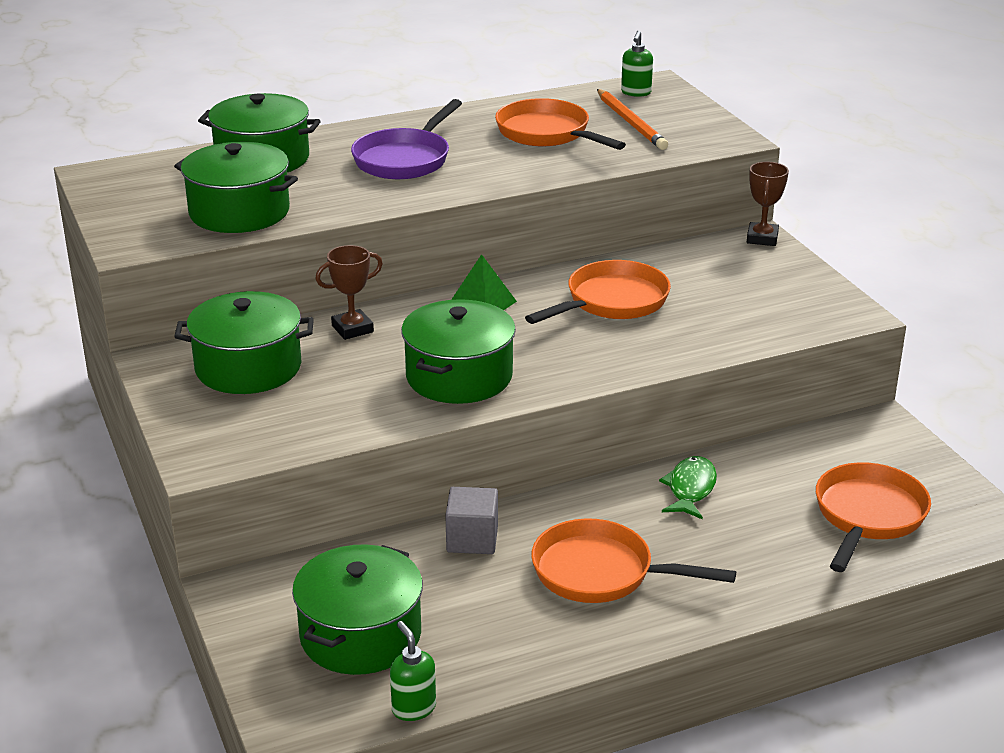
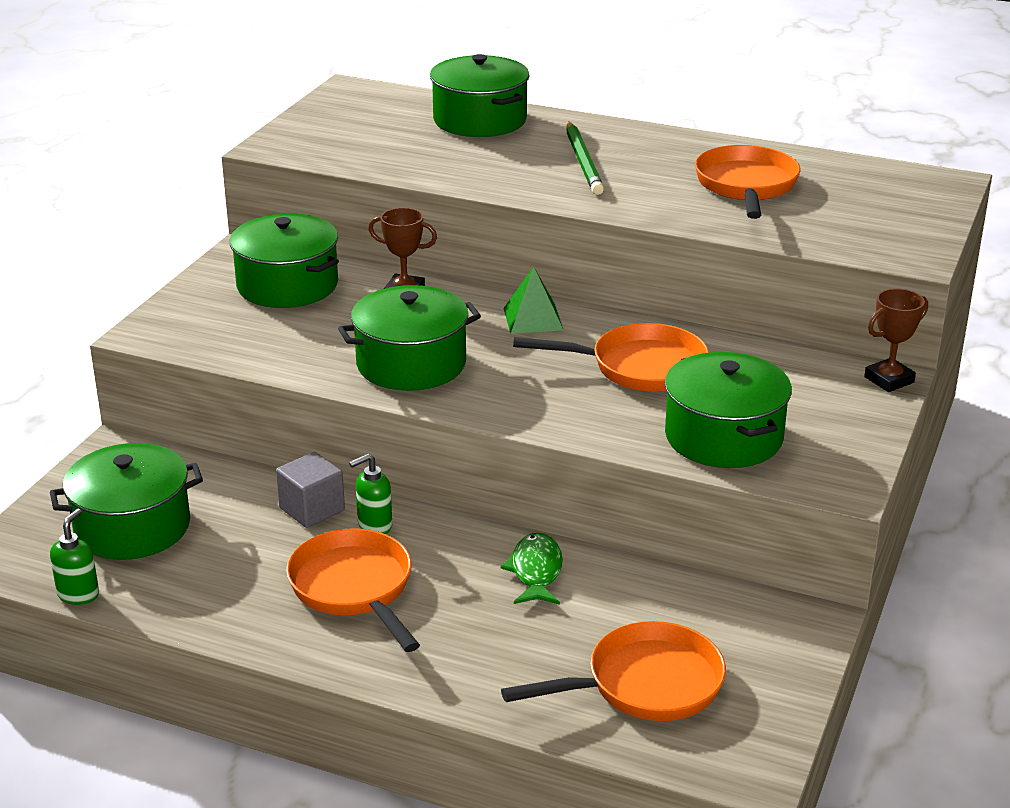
camera: 45 degrees right, 0 degrees up
(239, 212) = (385, 153): green pot -> green pot (723, 437)
(405, 159) = (583, 161): purple pan -> green pencil
(631, 122) = (845, 206): orange pencil -> none
(636, 93) = (907, 182): green soap dispenser -> green soap dispenser (374, 526)
(690, 489) = (536, 571): green fish -> green fish turned 60 degrees counterclockwise

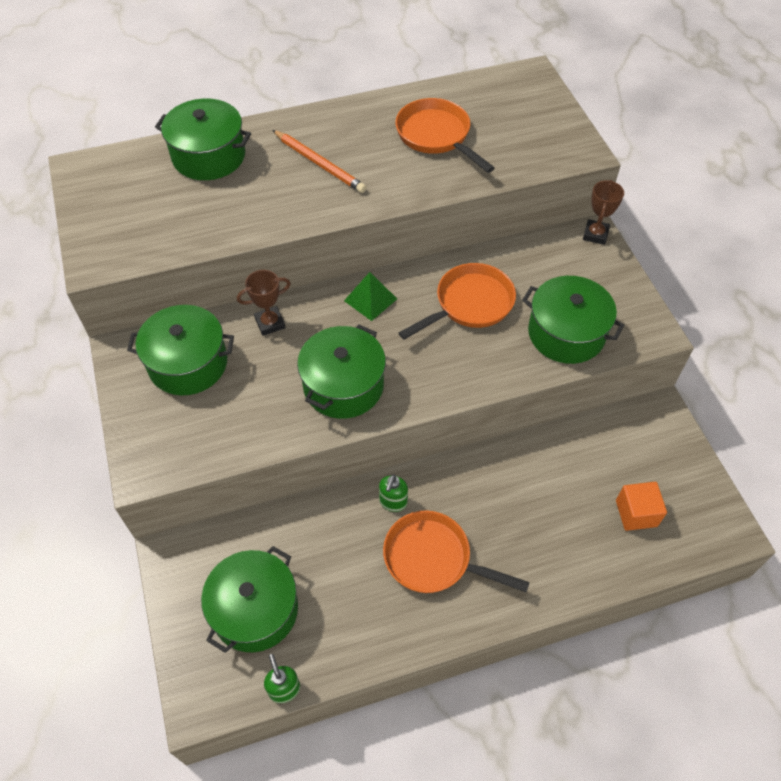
camera: 40 degrees left, 25 degrees up
(312, 509) = (345, 515): grey cube -> none
(536, 571) = (509, 473): green fish -> none
(583, 161) = (319, 163): green pencil -> orange pencil
(645, 685) = (636, 513): orange pan -> orange cube

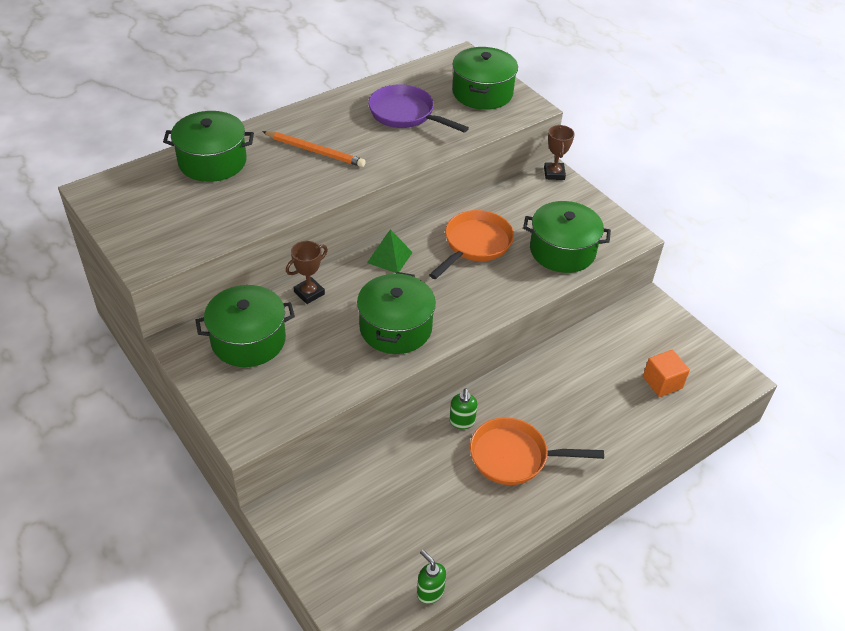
camera: 20 degrees left, 10 degrees down
(255, 610) = (377, 537): green pot -> green pot (482, 93)
(436, 136) = (405, 114): orange pan -> purple pan

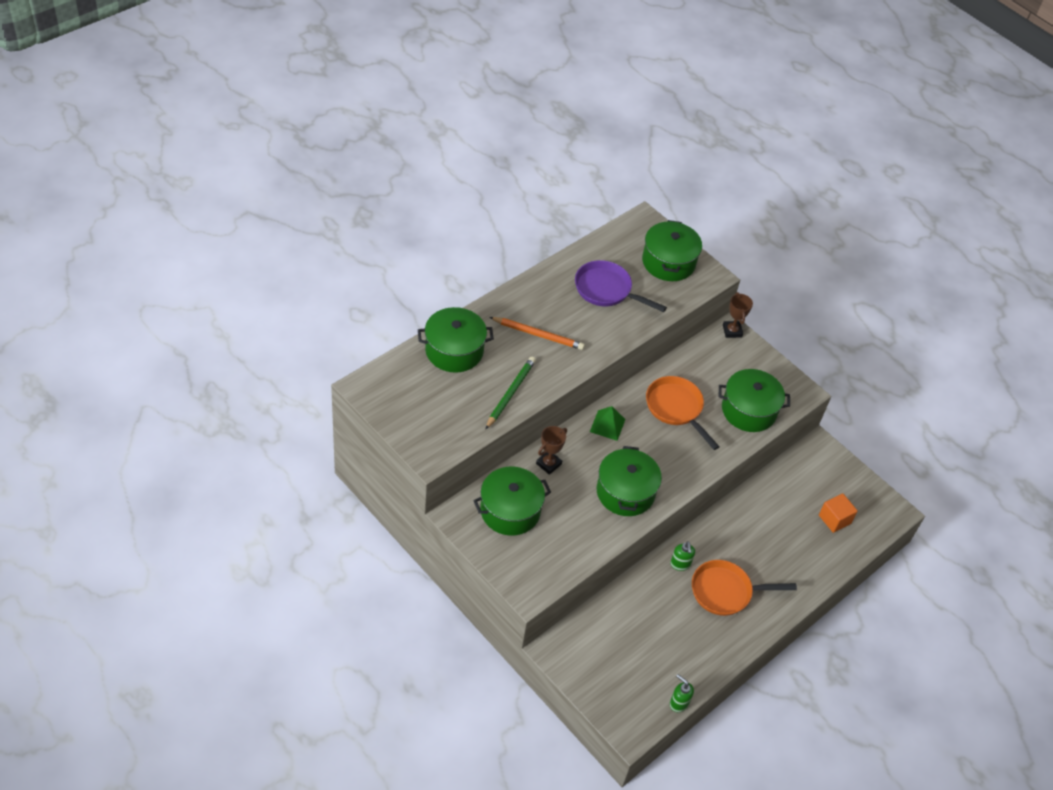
camera: 10 degrees left, 5 degrees up
(264, 205) = (510, 393): none -> green pencil
(475, 244) = (676, 408): orange pan -> orange pan turned 60 degrees counterclockwise

